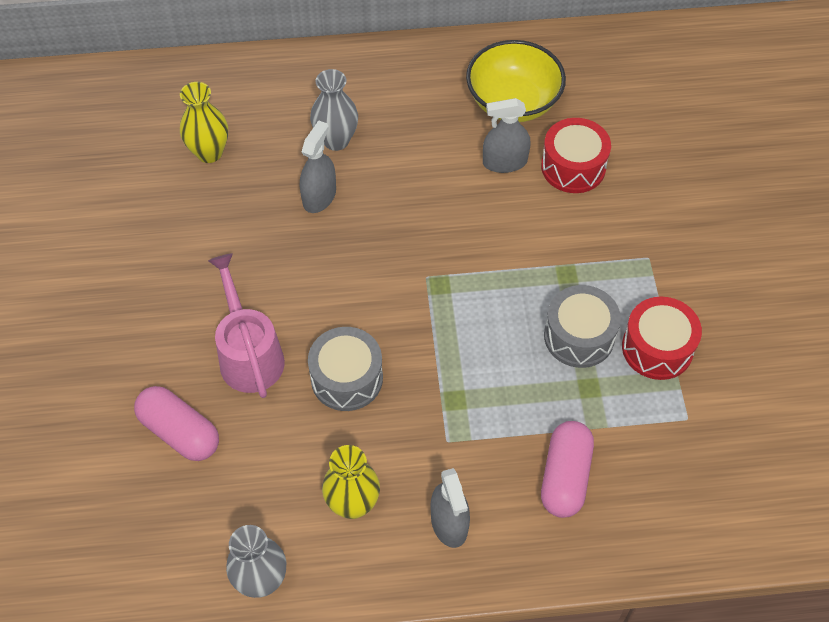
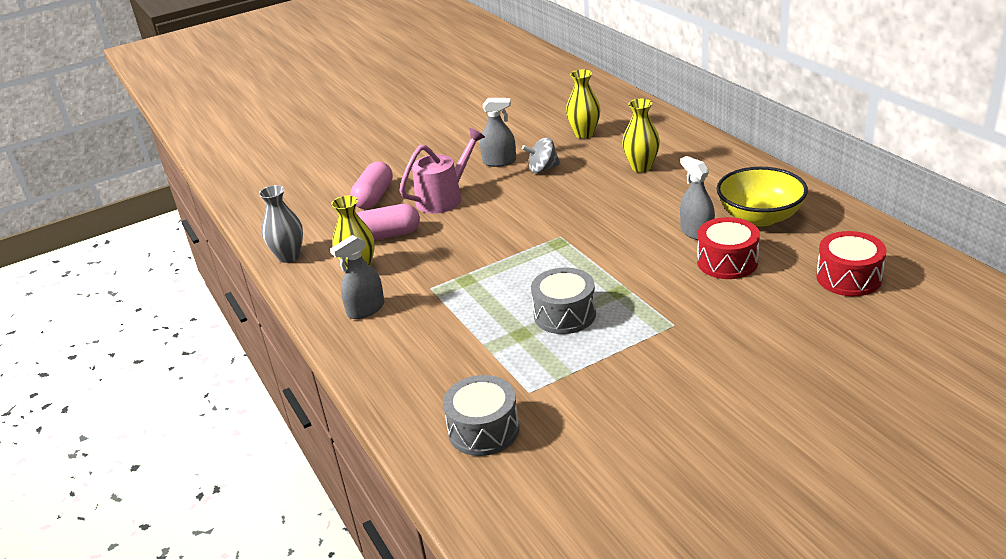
camera: 70 degrees right, 25 degrees down
(261, 228) = (543, 169): none -> grey spinning top
(319, 196) = (588, 178): grey spray bottle -> grey spray bottle (499, 162)
(336, 140) = (641, 167): grey vase -> yellow vase
(347, 378) = (452, 235): grey drum -> grey drum (483, 430)
(565, 477) = (433, 346): pink capsule -> pink capsule (386, 235)
(657, 348) = (586, 355): red drum -> red drum (848, 278)

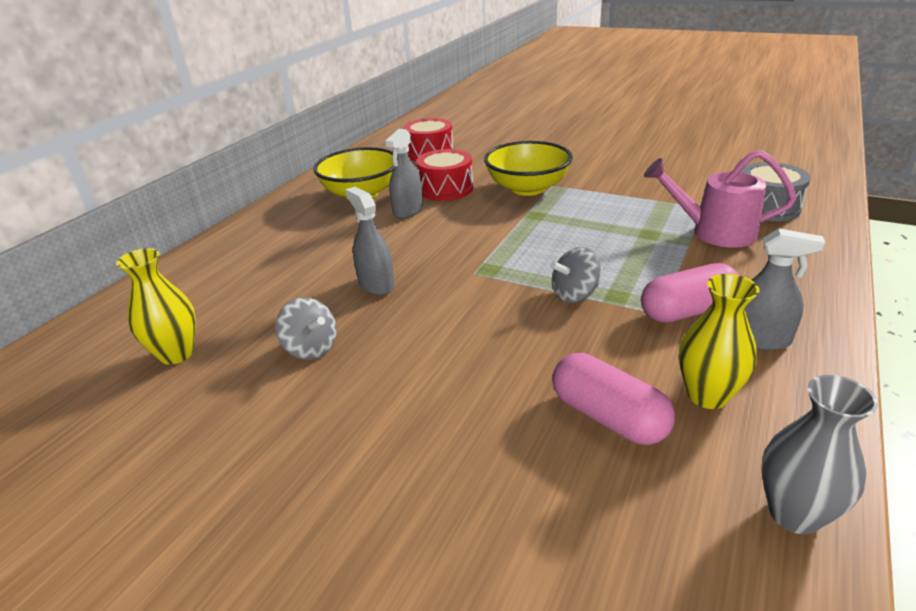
camera: 125 degrees left, 0 degrees up
(374, 197) = (515, 516): pink capsule -> pink capsule (688, 311)
(445, 198) = (453, 410): pink watering can -> pink watering can (713, 232)
(487, 264) = (574, 295): none -> grey spinning top
(499, 162) = (300, 405): grey spray bottle -> grey spray bottle (376, 284)
(564, 314) = (597, 225): grey drum -> none
(641, 167) = (279, 275): yellow vase -> none
(680, 307) = (527, 188): none -> yellow bowl

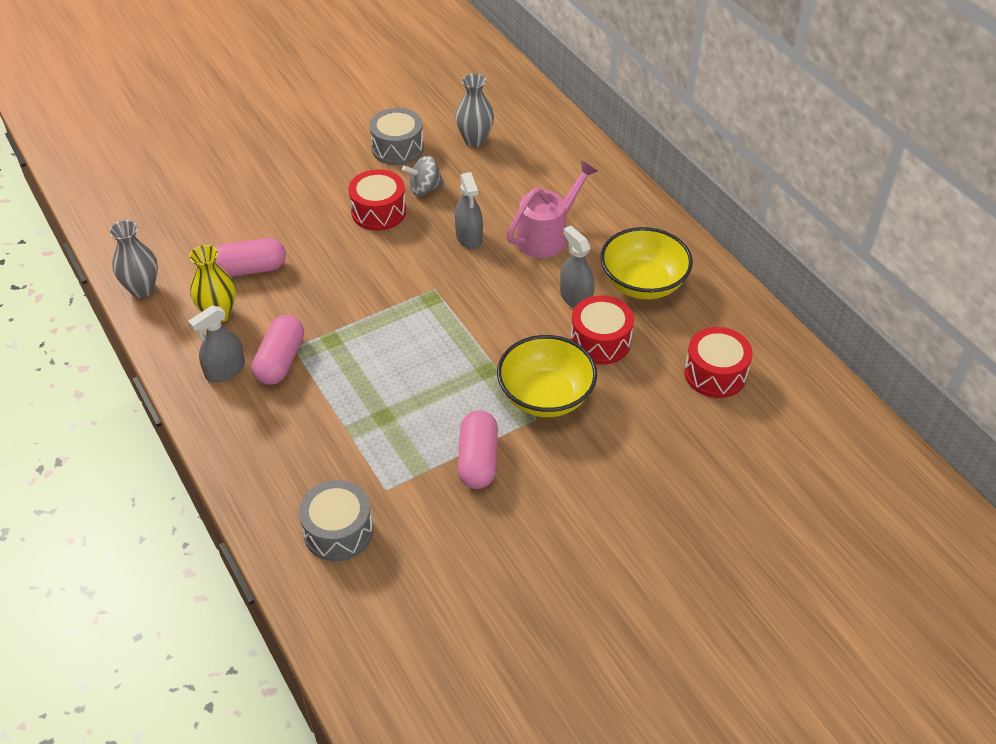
camera: 120 degrees right, 15 degrees up
(176, 354) = (475, 140): yellow vase -> grey vase
(227, 414) = (397, 148): none -> grey drum
(376, 284) = (469, 237): grey spray bottle -> grey spray bottle turned 75 degrees clockwise
(386, 363) = (378, 212): none -> red drum
(574, 295) = (355, 321): grey spinning top -> none
(620, 189) = (478, 460): none -> pink capsule
(713, 232) = (343, 457): pink watering can -> pink watering can (547, 235)

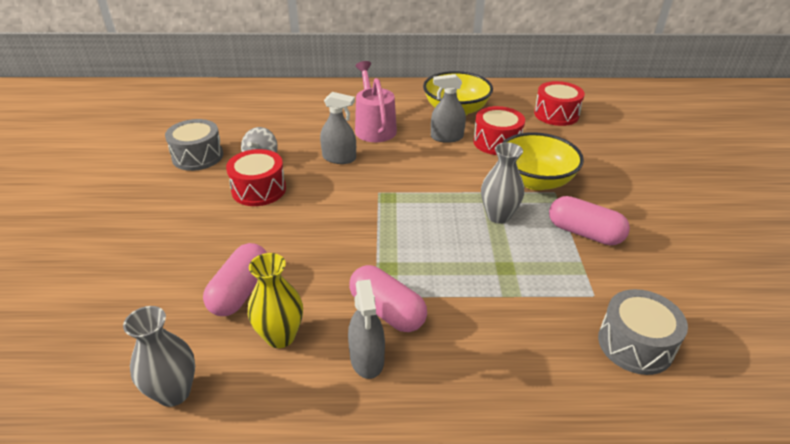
camera: 60 degrees left, 10 degrees down
(475, 140) = (239, 122): grey vase -> grey vase (498, 216)

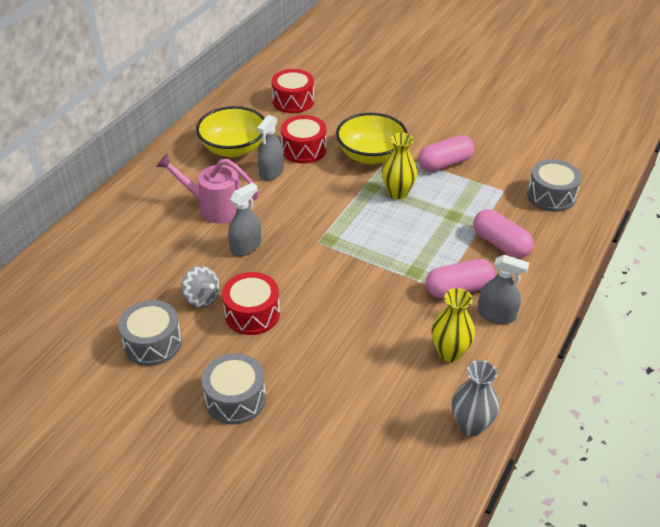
camera: 60 degrees left, 5 degrees up
(153, 216) = (235, 399): none -> grey drum
(240, 291) = (386, 362): pink capsule -> pink capsule (500, 244)
(498, 216) = (397, 193): grey vase -> yellow vase

